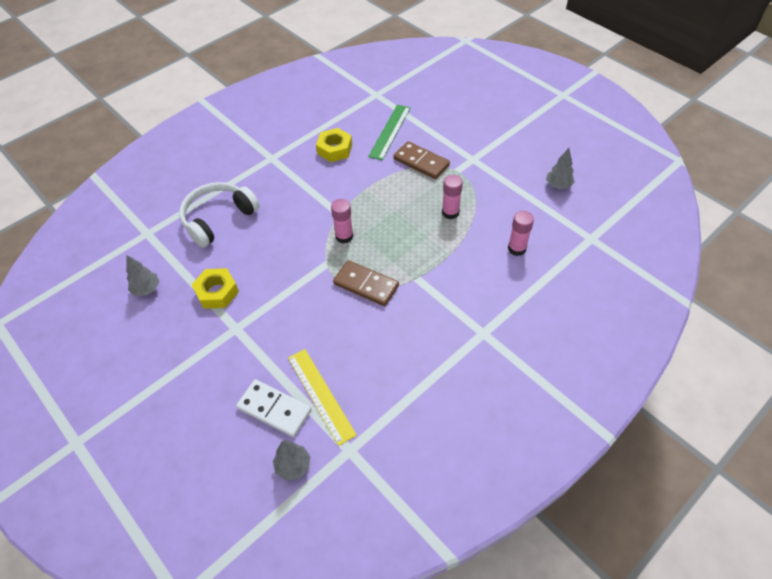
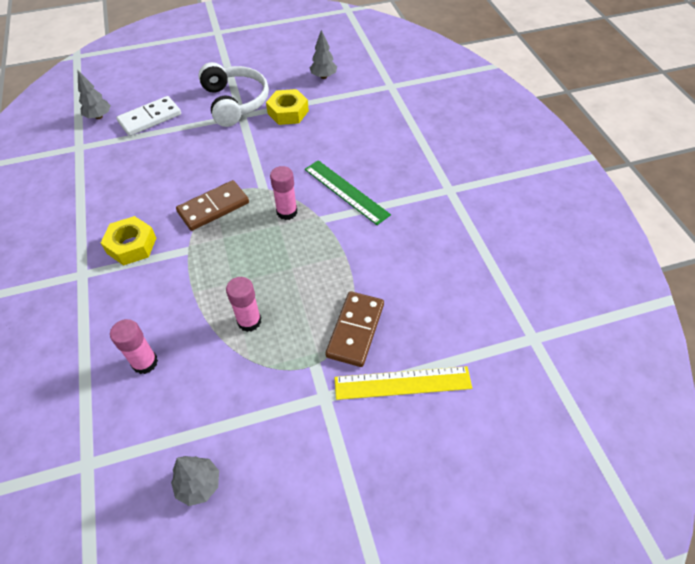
camera: 115 degrees right, 0 degrees up
(218, 219) = (378, 130): white headphones -> white headphones (235, 102)
(321, 395) = (136, 145): yellow ruler -> yellow ruler (402, 383)
(334, 149) = (432, 249): yellow nut -> yellow nut (131, 245)
(390, 131) = (437, 320): green ruler -> green ruler (346, 191)
(421, 162) = (355, 330): brown domino -> brown domino turned 45 degrees counterclockwise

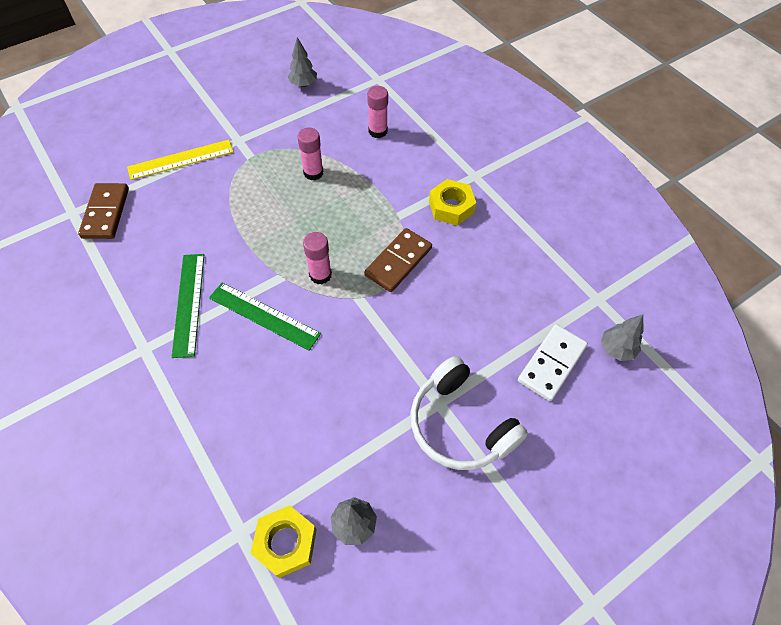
camera: 160 degrees right, 5 degrees up
(288, 112) = (378, 425): yellow nut -> yellow nut (286, 543)
(355, 330) = (224, 185): brown domino -> brown domino (106, 213)
(409, 214) = (188, 303): none -> green ruler

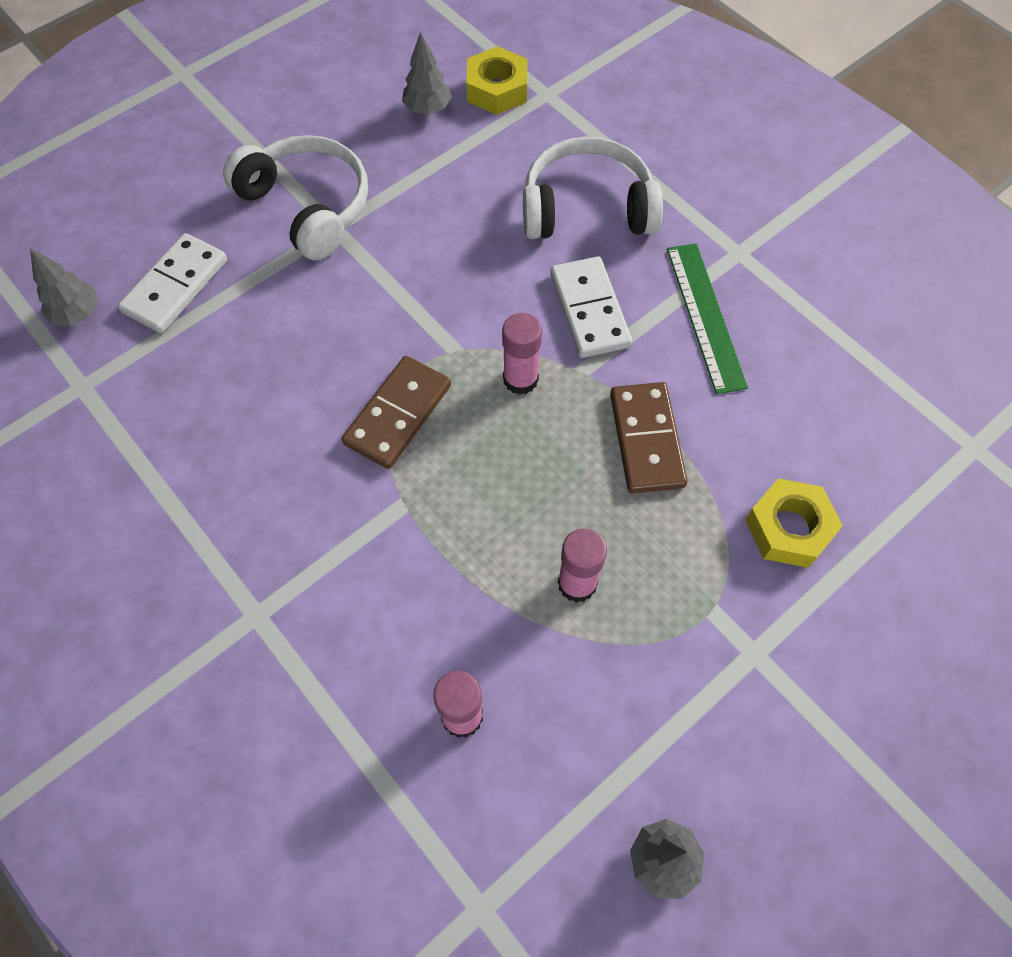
camera: 175 degrees right, 5 degrees up
(106, 213) = (916, 452): brown domino -> brown domino (646, 440)
(181, 159) = (846, 586): yellow ruler -> none
(241, 399) = (587, 208): none -> white headphones
(264, 316) = (590, 310): green ruler -> white domino
(451, 207) = (306, 532): yellow nut -> yellow nut (789, 528)

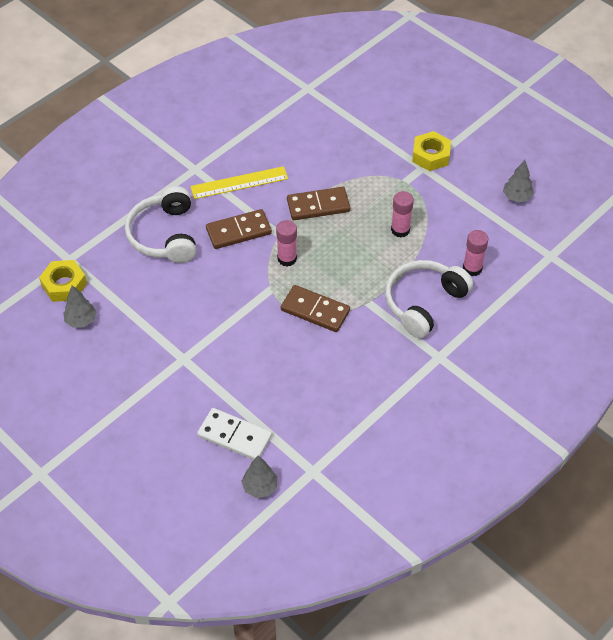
camera: 95 degrees left, 10 degrees down
(307, 206) = (167, 375): white headphones -> white headphones (423, 303)
(590, 310) = (238, 231): white domino -> brown domino
(705, 316) = (239, 183): green ruler -> yellow ruler
(789, 528) = (359, 154): yellow nut -> yellow nut (430, 155)

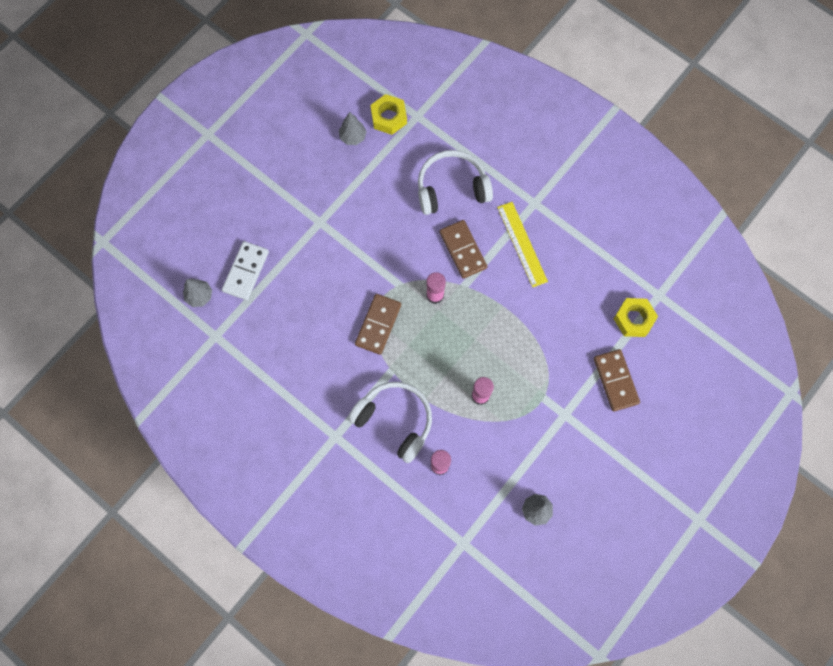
camera: 85 degrees right, 20 degrees up
(318, 206) = (502, 318): brown domino -> brown domino (615, 380)
(430, 155) = (582, 422): yellow nut -> yellow nut (634, 319)

